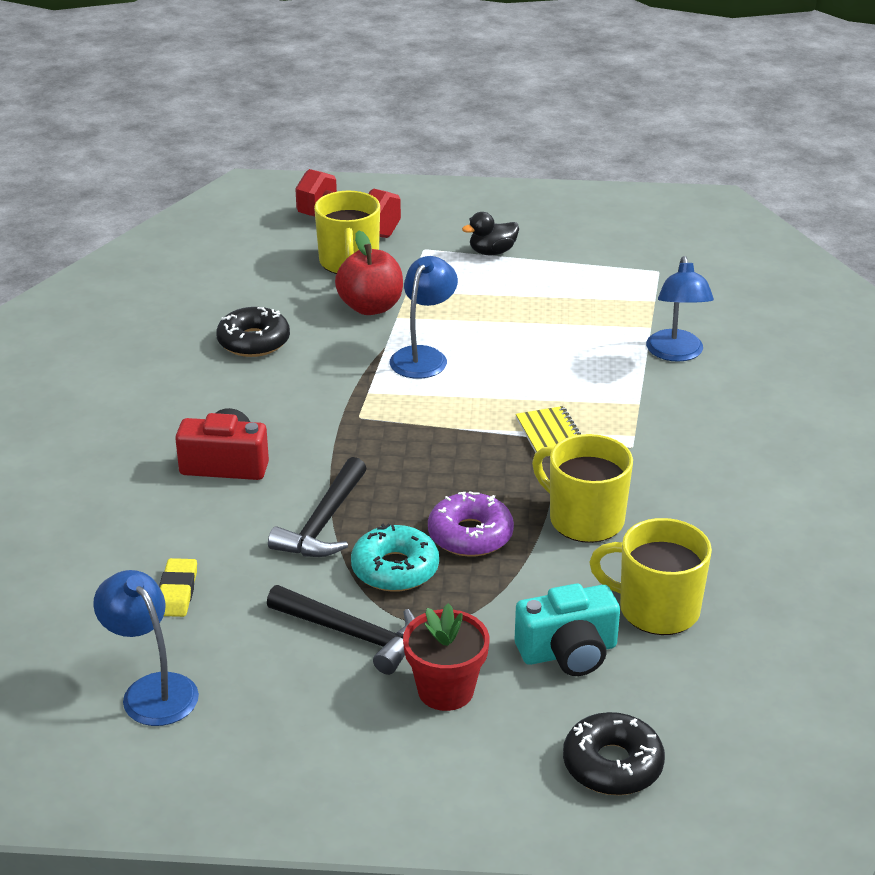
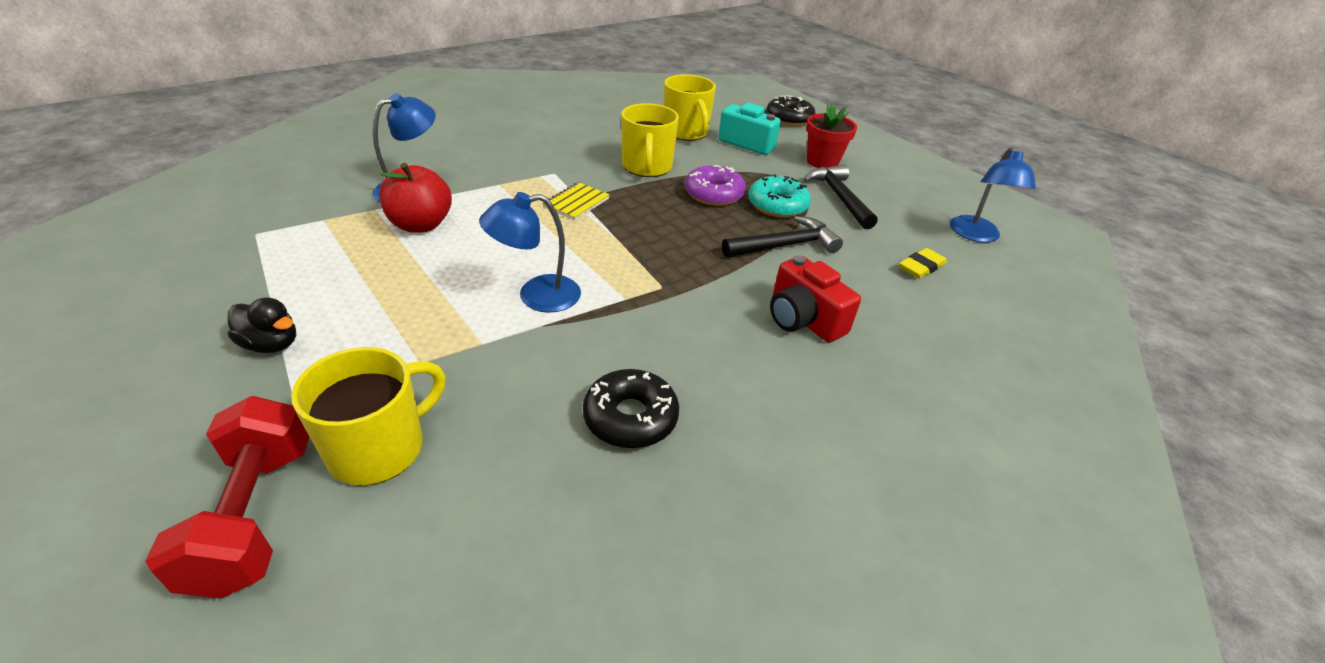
camera: 135 degrees left, 5 degrees up
(370, 307) = (477, 371): red apple -> red apple (421, 225)

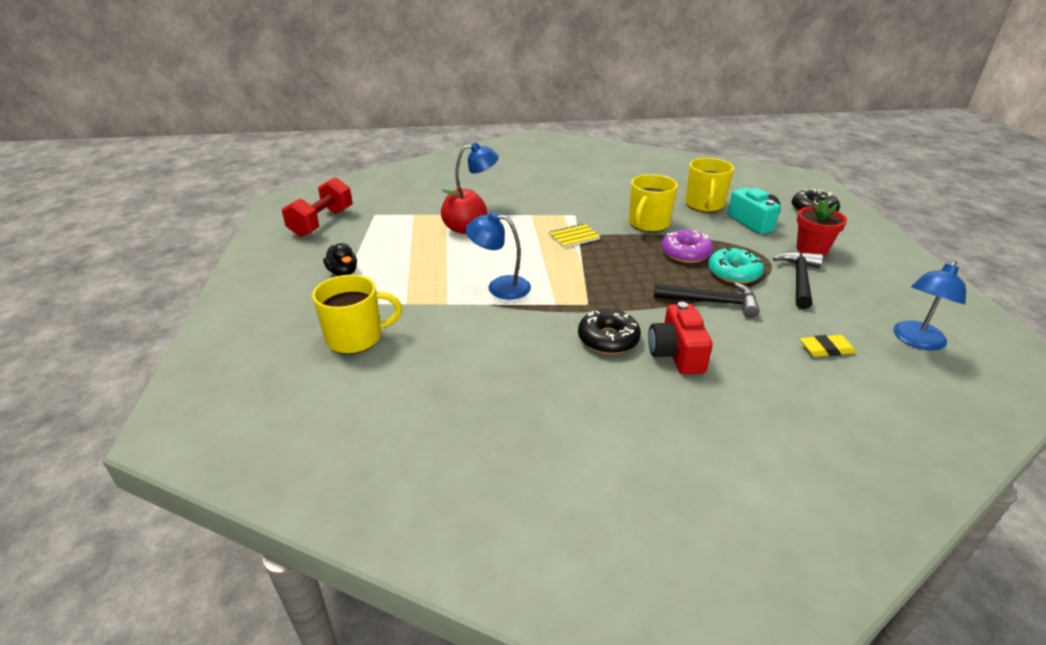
camera: 35 degrees right, 5 degrees down
(255, 516) = (283, 348): red dumbbell -> red dumbbell (322, 222)
(630, 418) = (499, 370): black donut -> black donut (608, 339)

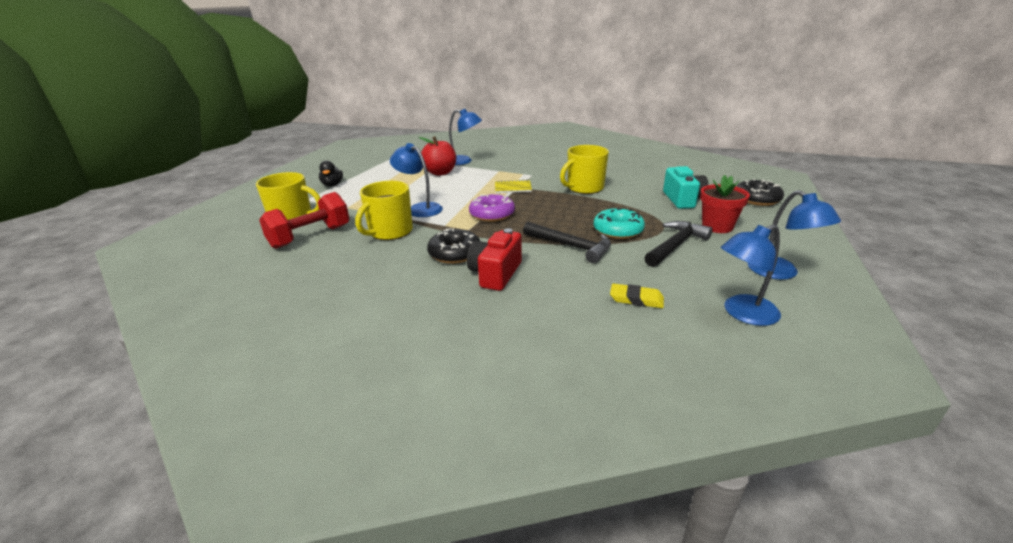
camera: 25 degrees right, 5 degrees down
(322, 222) = (356, 157): red dumbbell -> red dumbbell (310, 236)
(685, 253) = (591, 211): purple donut -> purple donut (492, 214)
(704, 205) = (651, 182): yellow mug -> yellow mug (390, 232)
(904, 291) = (780, 273): none -> blue lamp

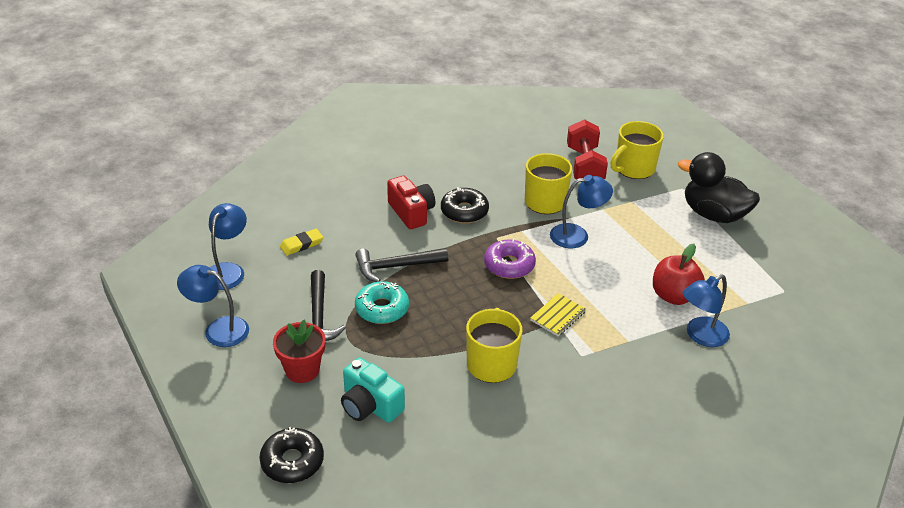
camera: 130 degrees right, 10 degrees up
(332, 185) = (713, 214): black duck -> black duck, size x1.97

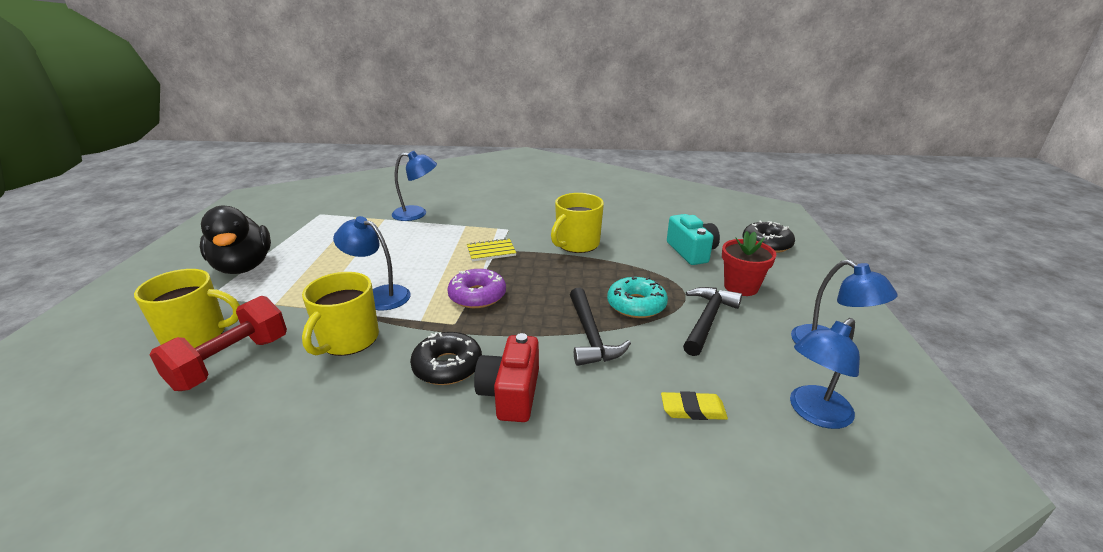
camera: 145 degrees left, 10 degrees down
(395, 267) = (591, 336): black hammer -> black hammer turned 60 degrees clockwise
(674, 296) = (390, 234): red apple -> none

